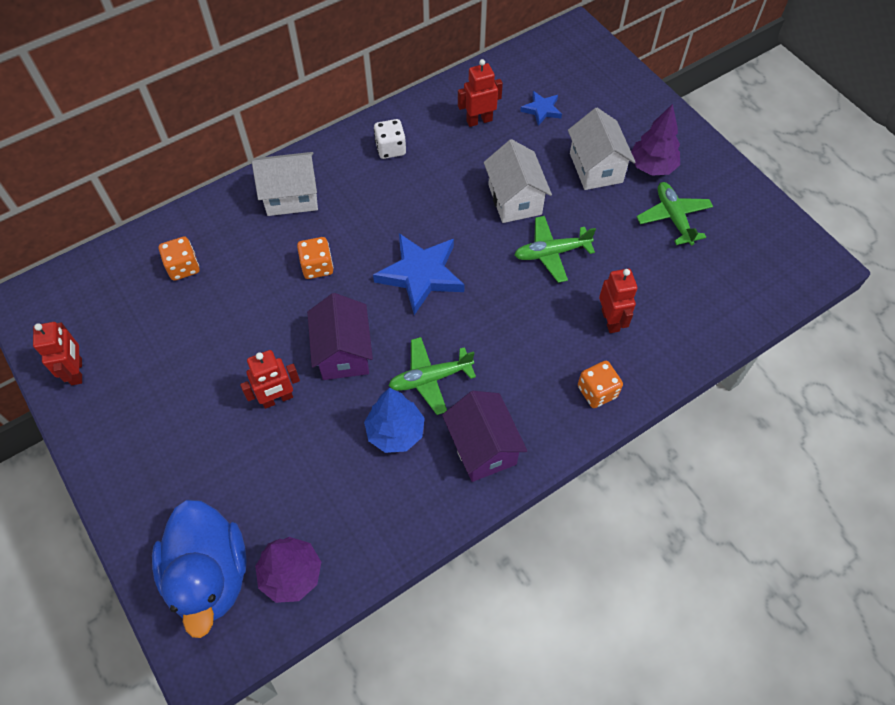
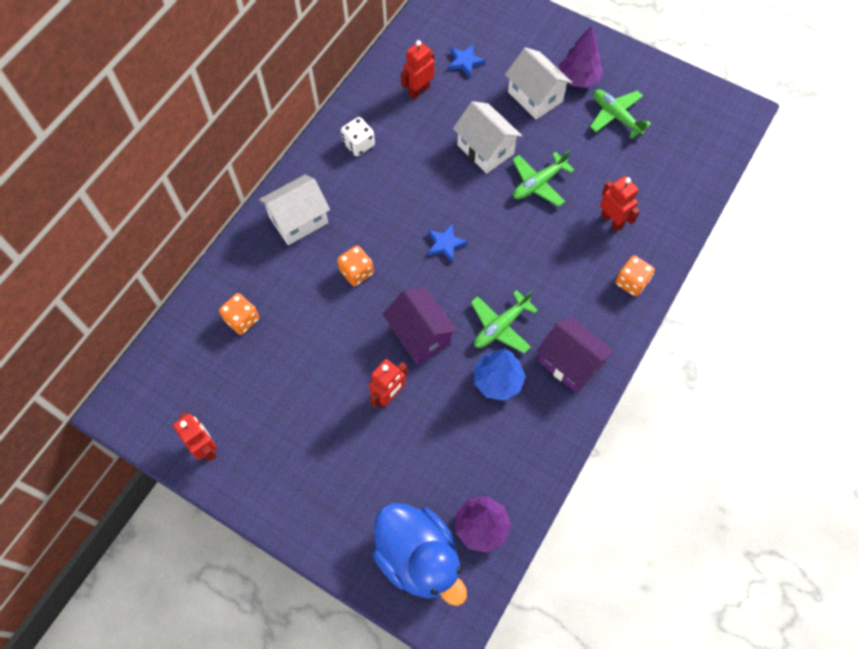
camera: 25 degrees left, 5 degrees up
(420, 275) = (445, 244): blue star -> blue star, size x0.52

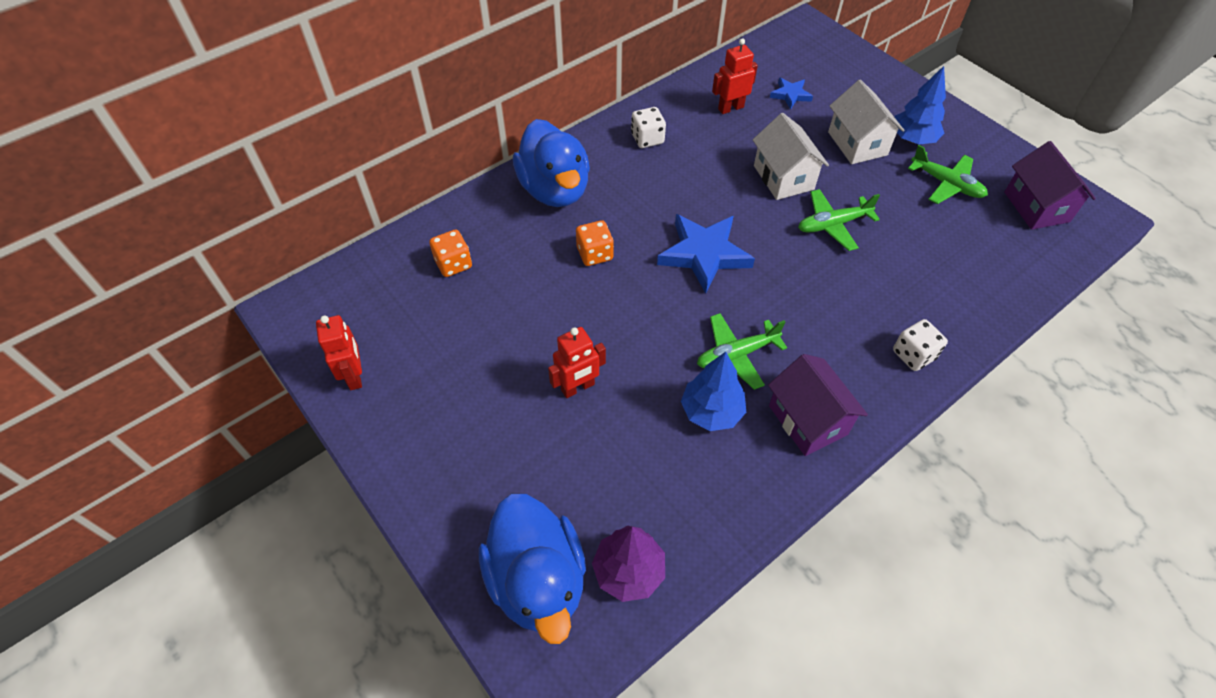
camera: 20 degrees right, 10 degrees down
(298, 220) = (555, 189): white house -> blue duck
(420, 335) = (639, 336): purple house -> purple house (1036, 207)
(445, 244) = (704, 254): blue star -> blue star, size x1.93
(578, 79) = (912, 139): purple tree -> blue tree
(612, 221) = (909, 284): red robot -> none
(616, 116) = (946, 184): green plane -> green plane turned 150 degrees clockwise
(631, 282) = (913, 355): orange dice -> white dice

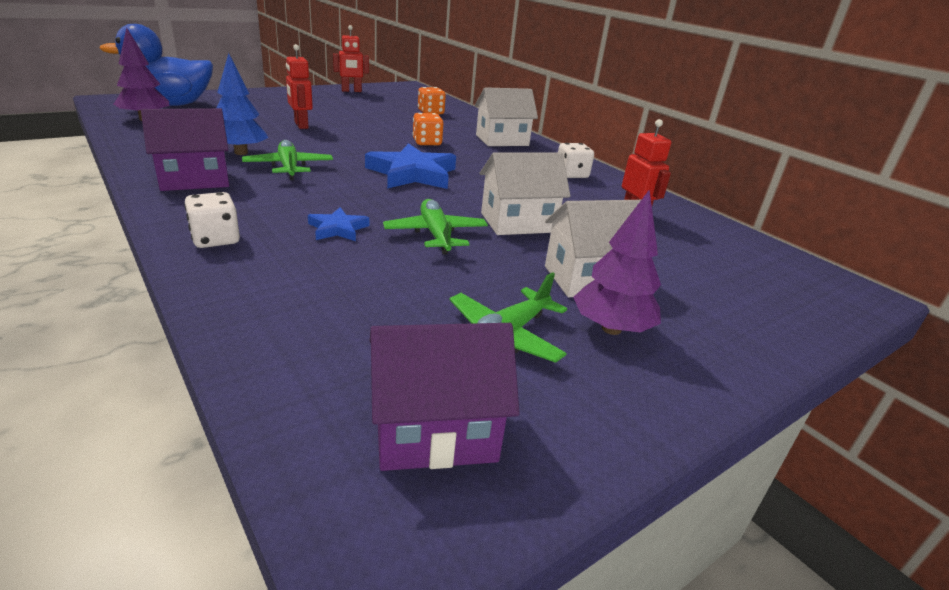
camera: 90 degrees right, 25 degrees down
(555, 189) = (502, 140): blue duck -> white house
(790, 95) = (677, 252): blue star -> blue star (338, 229)
(912, 139) = (611, 329): blue tree -> purple tree

